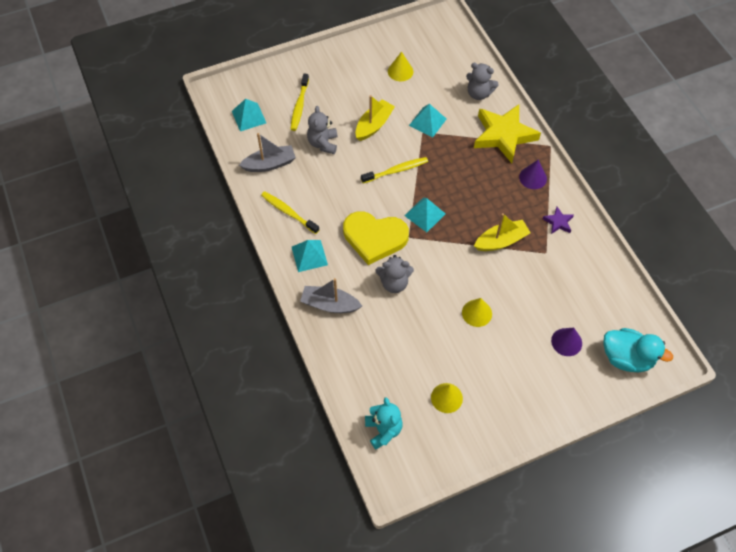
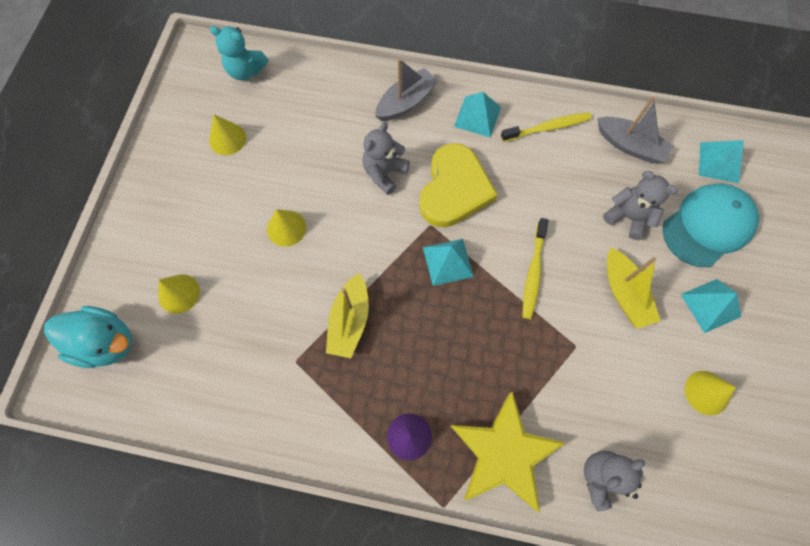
camera: 125 degrees right, 10 degrees up
(270, 164) = (629, 146): grey boat -> grey boat turned 75 degrees counterclockwise
(299, 106) = (707, 226): yellow toothbrush -> turquoise cap
(374, 238) = (454, 189): yellow heart -> yellow heart turned 150 degrees clockwise
(427, 122) = (590, 365): turquoise pyramid -> turquoise pyramid (710, 305)
(558, 222) = (322, 413): purple star -> none
(566, 342) = (179, 293): purple cone -> yellow cone
(626, 358) = (107, 342): turquoise duck -> turquoise duck turned 135 degrees counterclockwise

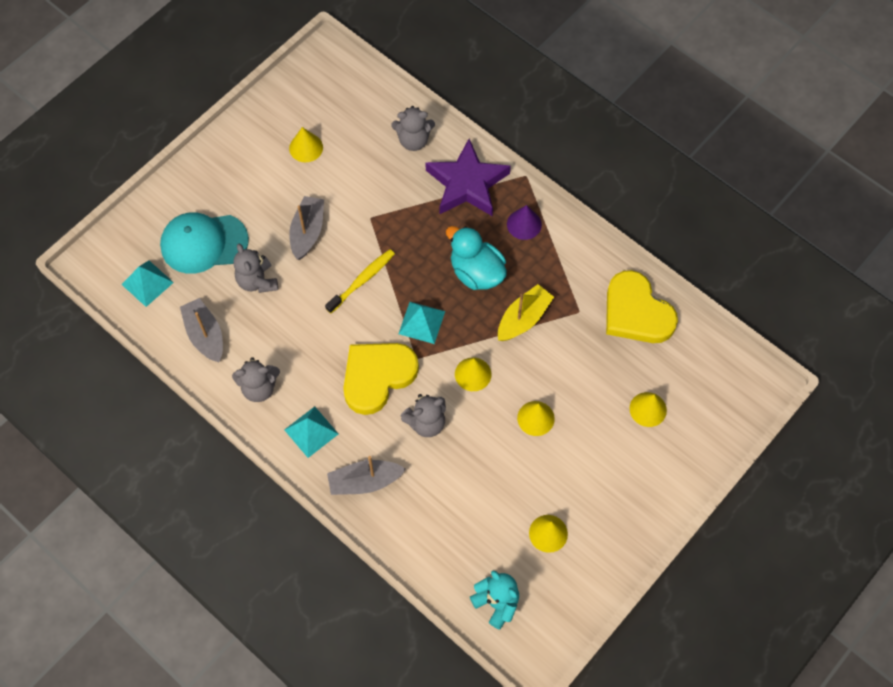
camera: 150 degrees left, 5 degrees down
(107, 342) = (719, 399): turquoise duck -> turquoise duck (476, 272)
(232, 395) = (636, 312): none -> yellow heart
(368, 238) = (473, 374): none -> yellow cone
(503, 453) = (467, 183): yellow star -> purple star
(547, 128) = (259, 388): yellow toothbrush -> grey teddy bear
(624, 293) = (307, 232): yellow boat -> grey boat
(710, 305) = (254, 193): turquoise pyramid -> none

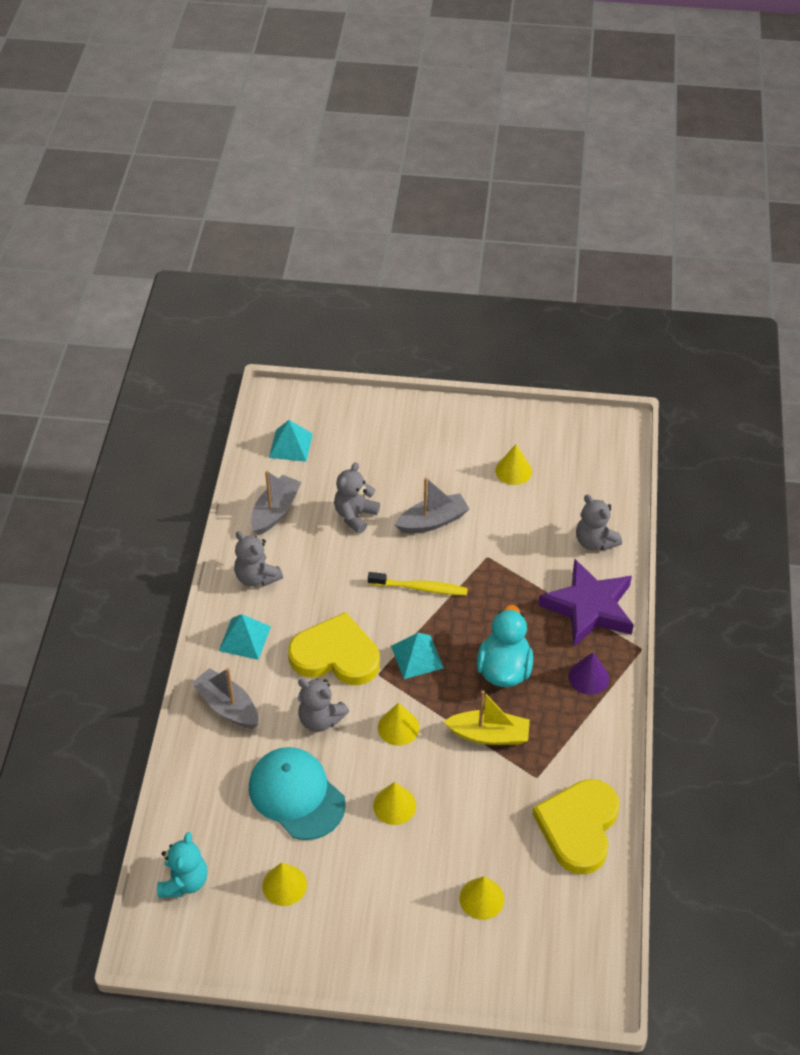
camera: 55 degrees right, 15 degrees down
(204, 243) = (359, 459): turquoise cap -> turquoise cap (296, 795)

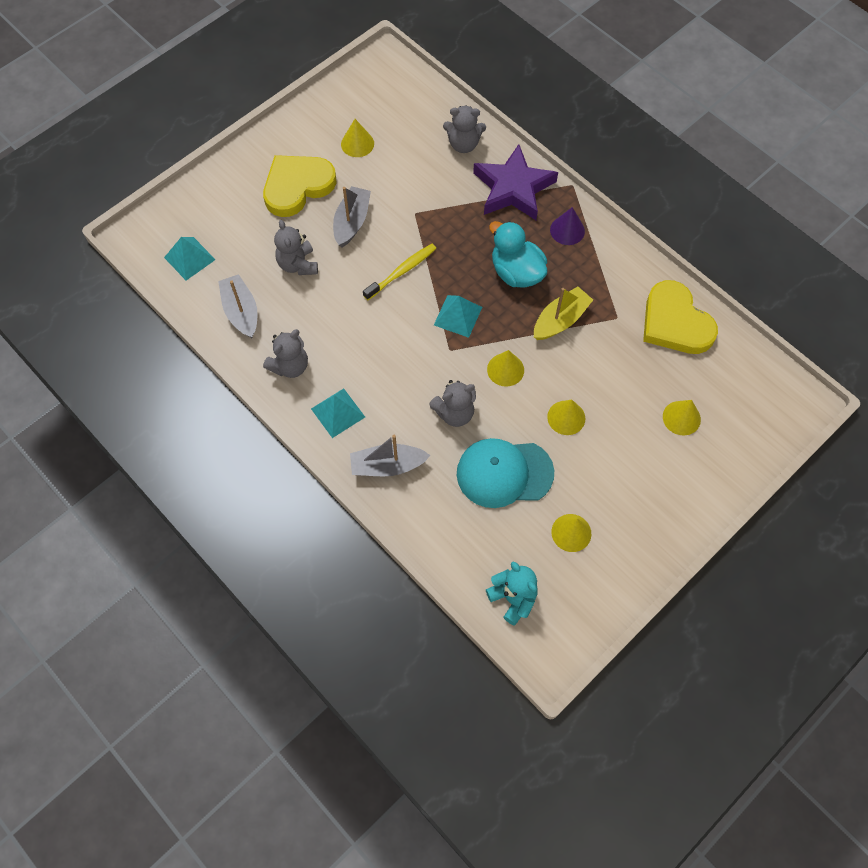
camera: 50 degrees left, 15 degrees up
(257, 577) = (290, 366): grey teddy bear -> grey teddy bear turned 45 degrees counterclockwise
(336, 655) = (409, 364): yellow heart -> yellow heart (297, 186)

